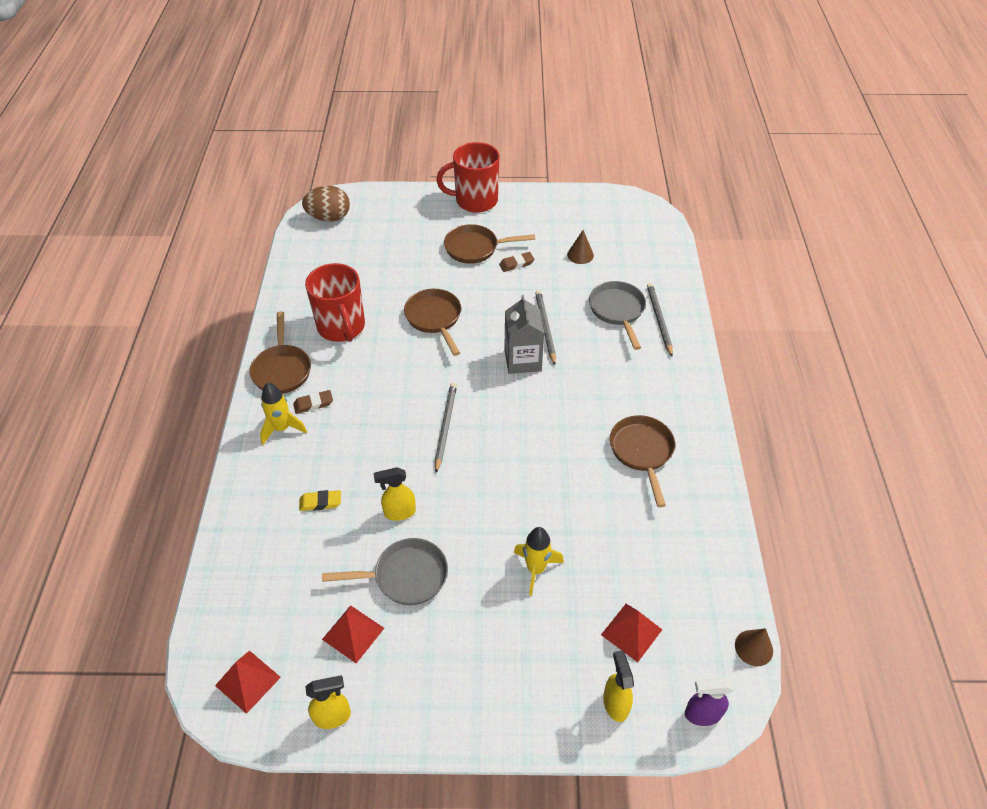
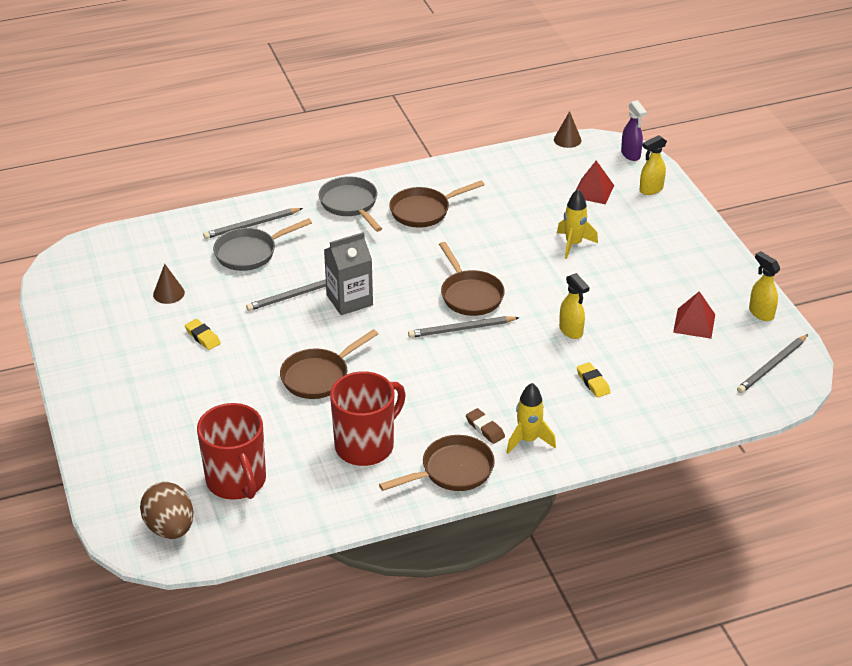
camera: 110 degrees left, 10 degrees down
(248, 681) = (772, 366): red pyramid -> grey pencil
(405, 576) = (627, 310): grey pan -> grey pan (350, 204)
(475, 200) = (91, 399): red mug -> red mug (237, 481)
(475, 248) = (186, 376): brown pan -> brown pan (470, 295)
(516, 264) = (202, 337): brown eraser -> yellow eraser

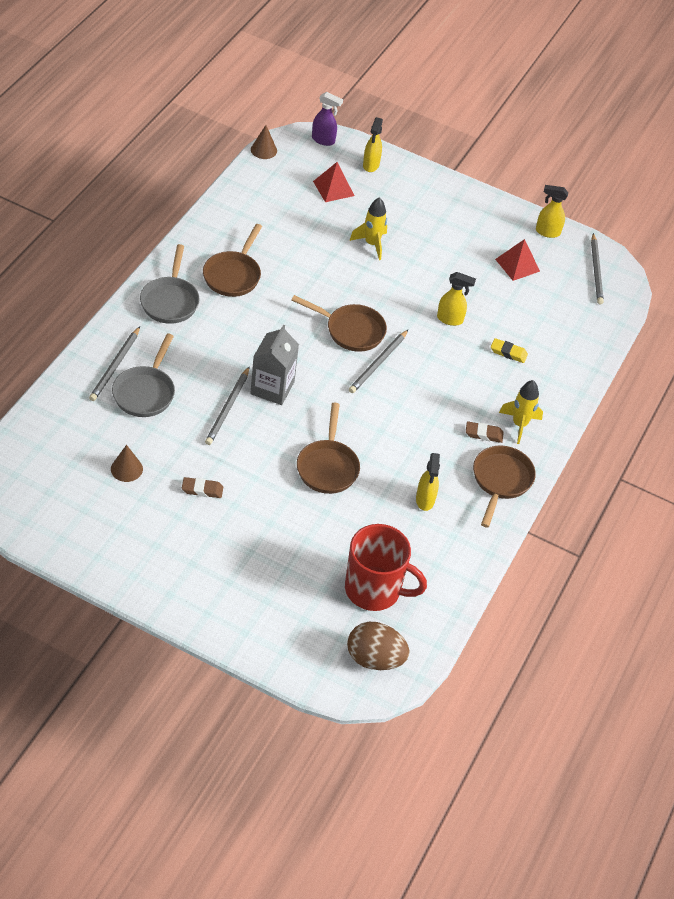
camera: 50 degrees left, 10 degrees up
(202, 337) = (202, 490): yellow eraser -> brown eraser
(350, 204) = (170, 301): grey pan -> grey pan turned 105 degrees counterclockwise
(366, 445) = (425, 500): red mug -> yellow spray bottle

